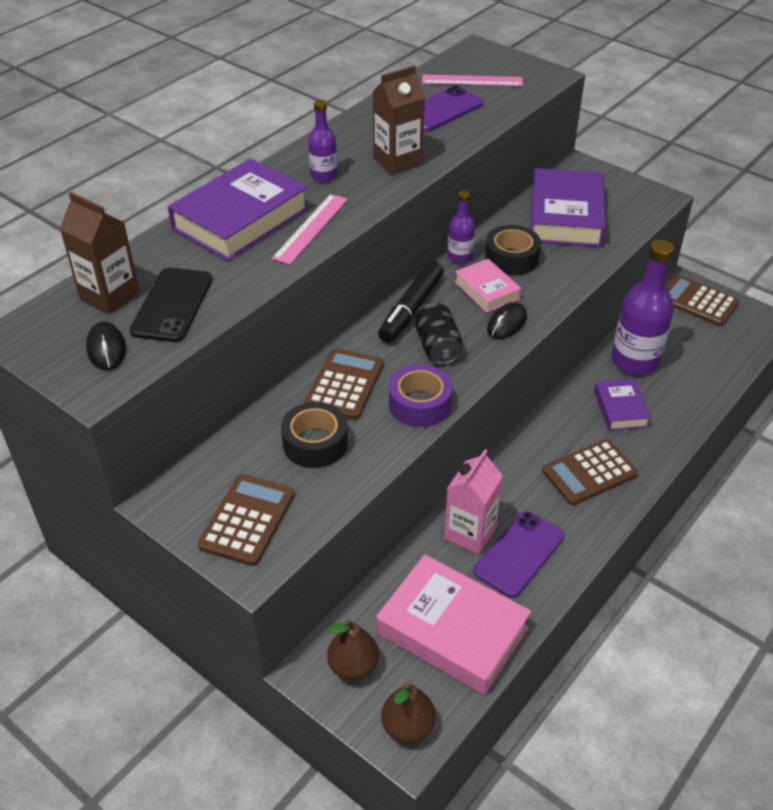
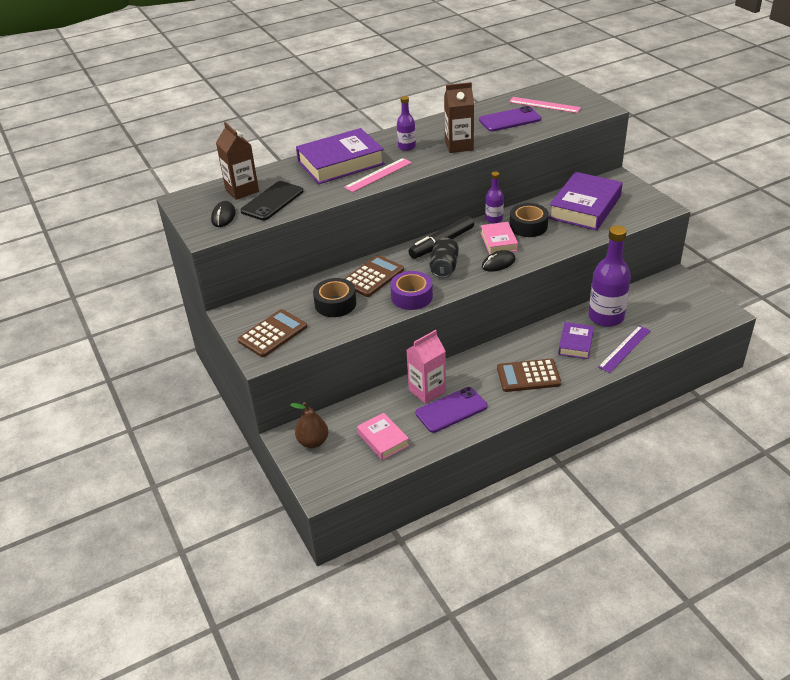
camera: 25 degrees right, 5 degrees down
(408, 727) = (326, 481): brown pear -> none
(452, 630) = (383, 439): pink book -> pink book, size x0.54
(682, 400) = (624, 349): none -> purple ruler
(697, 301) = (679, 290): brown calculator -> none

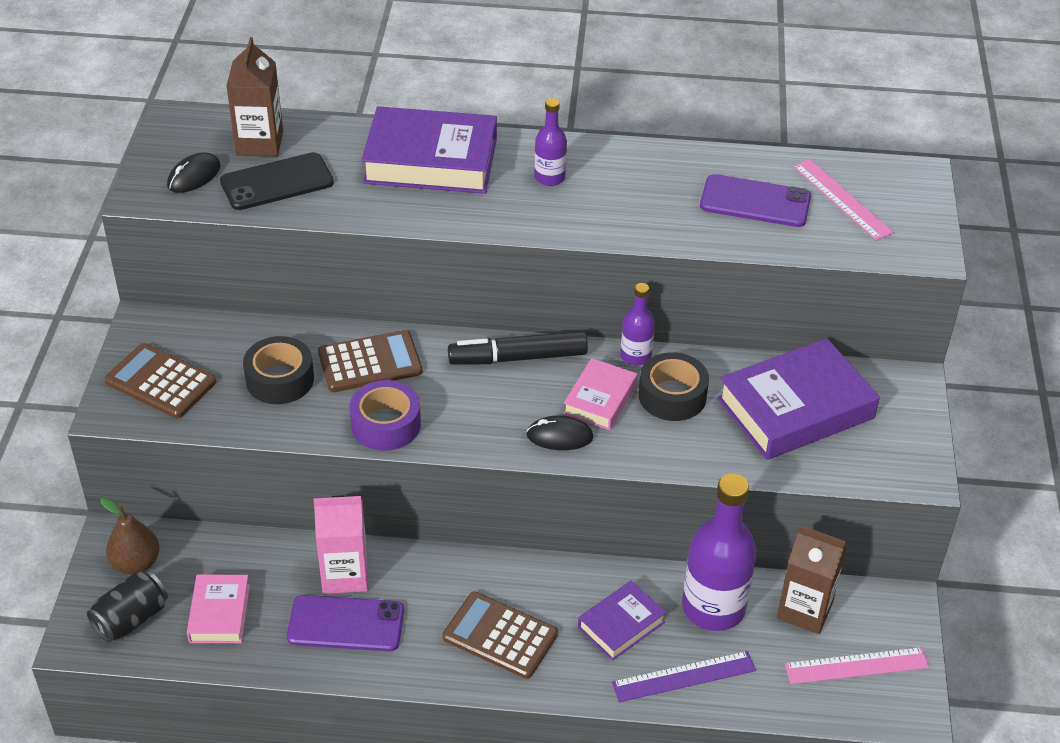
camera: 30 degrees right, 5 degrees up
(272, 334) = (160, 382): brown calculator -> brown calculator turned 135 degrees counterclockwise
(378, 175) = (457, 208): pink ruler -> pink ruler (856, 666)
(444, 267) = (478, 401): black can -> black can (131, 619)
(459, 146) = (625, 213): brown carton -> brown carton (805, 610)

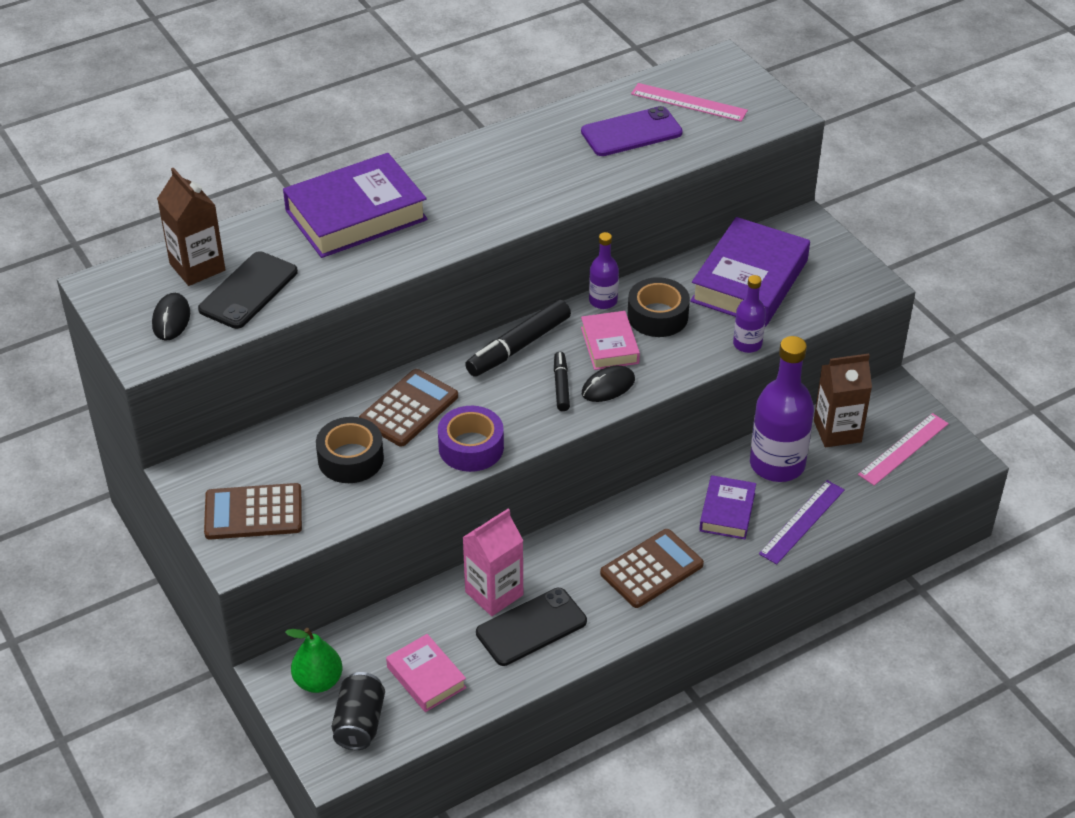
camera: 35 degrees left, 0 degrees up
(136, 563) = (318, 681): brown pear -> green pear
(346, 624) = (531, 627): purple phone -> black phone
(500, 636) = (651, 569): brown calculator -> brown calculator turned 150 degrees clockwise
(519, 413) = (561, 386): none -> black marker
(549, 177) = (463, 184): purple bottle -> purple bottle (747, 344)

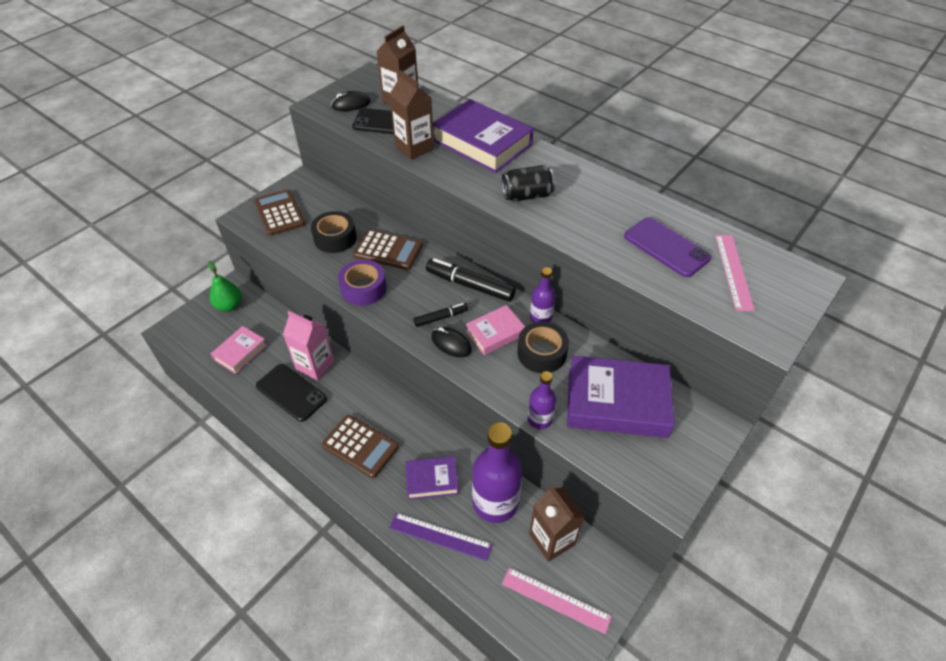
camera: 70 degrees right, 5 degrees up
(326, 278) = (414, 148): none -> brown carton
(359, 723) = (201, 333): black can -> black can (527, 195)

